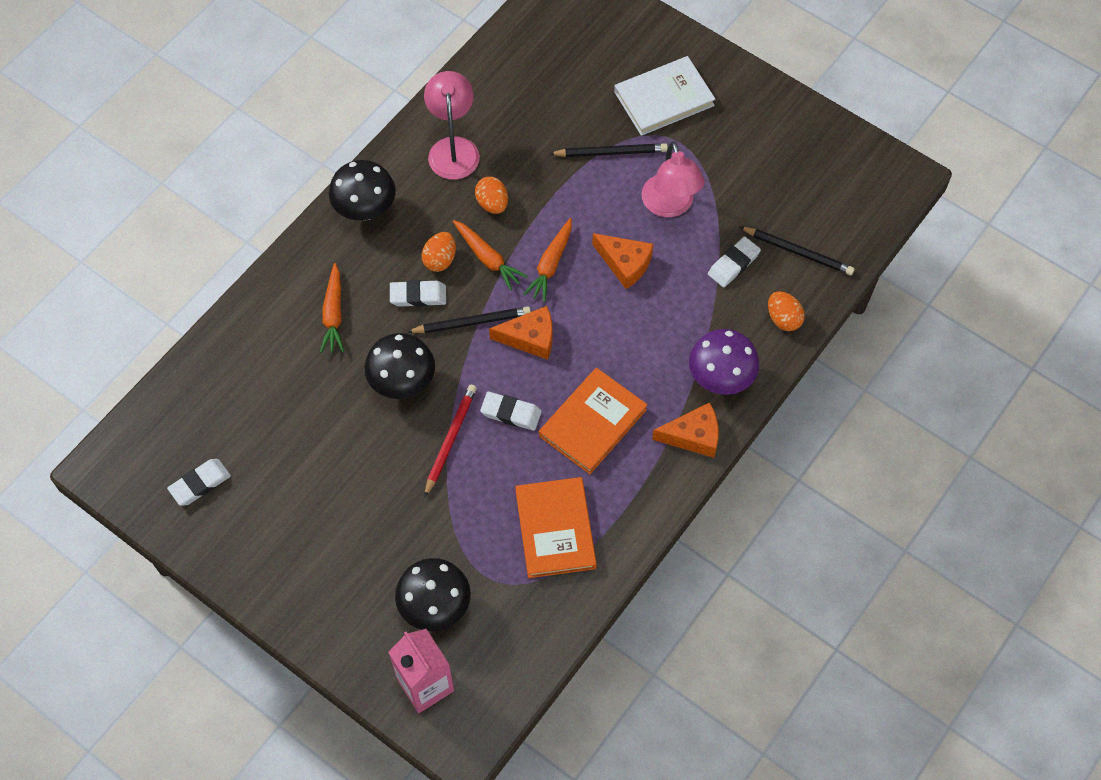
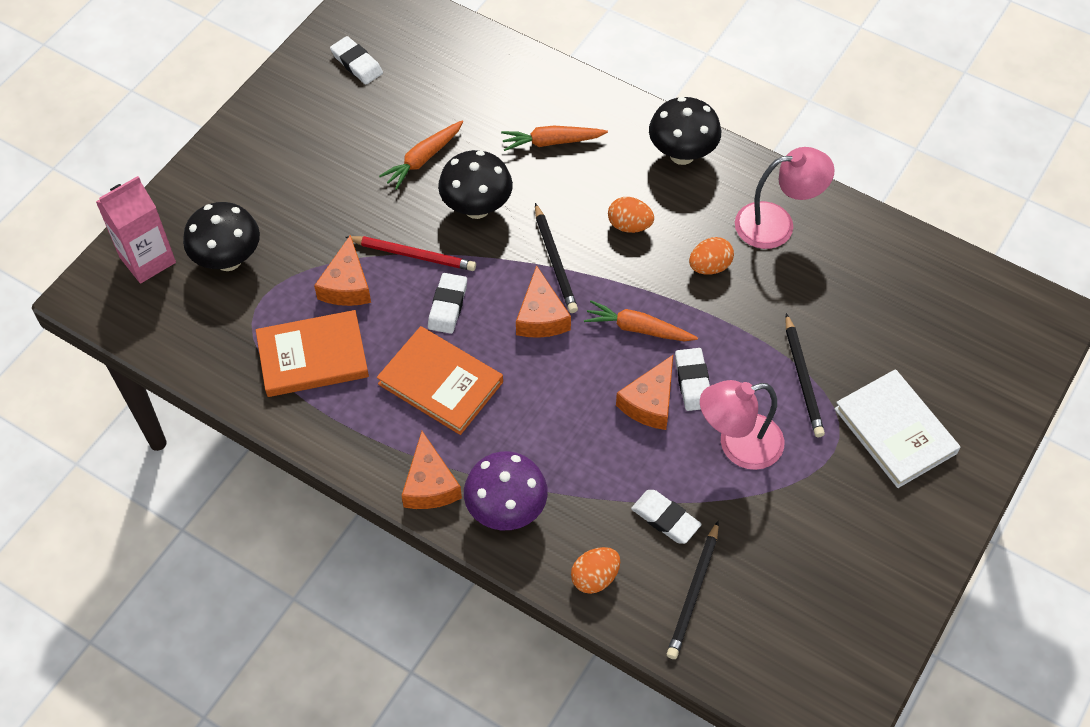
camera: 85 degrees right, 5 degrees down
(418, 296) = (582, 210): white eraser -> white eraser (693, 382)
(478, 499) = (346, 285): none -> orange cheese
(488, 259) = (637, 269): orange carrot -> orange carrot (423, 159)

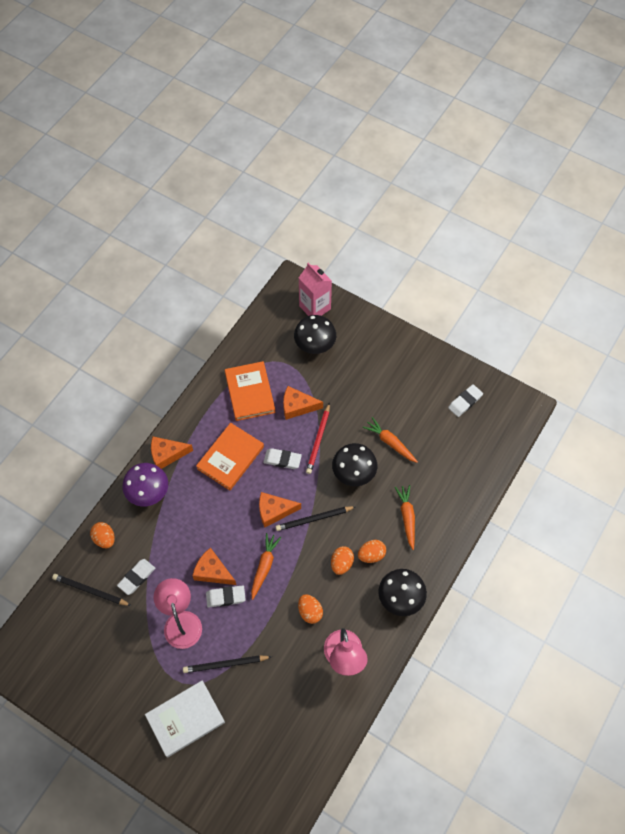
camera: 90 degrees right, 5 degrees up
(614, 187) = (371, 555): none -> orange egg

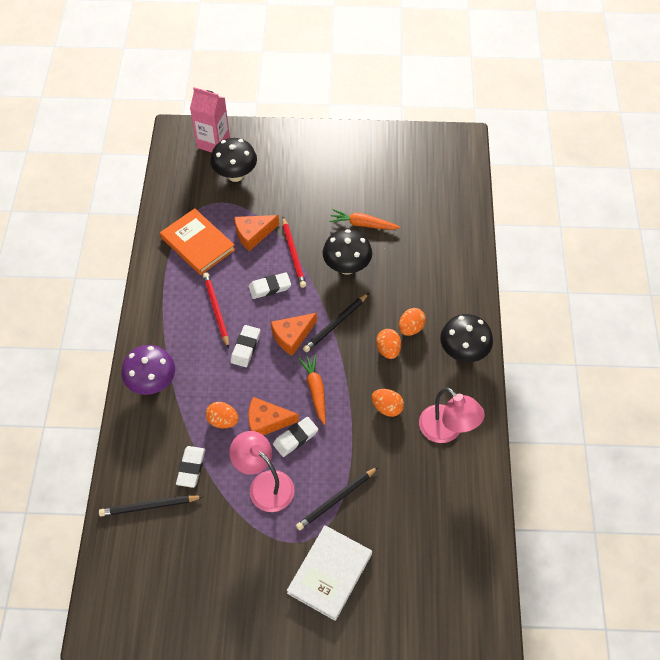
camera: 30 degrees left, 5 degrees down
(104, 539) = (132, 449): orange egg -> orange egg (223, 421)
(167, 454) = (148, 338): orange cheese -> none
(230, 457) = (216, 310): orange book -> red pencil
(407, 517) = (421, 279): orange carrot -> none
(465, 402) = (407, 159): white eraser -> white eraser (245, 347)

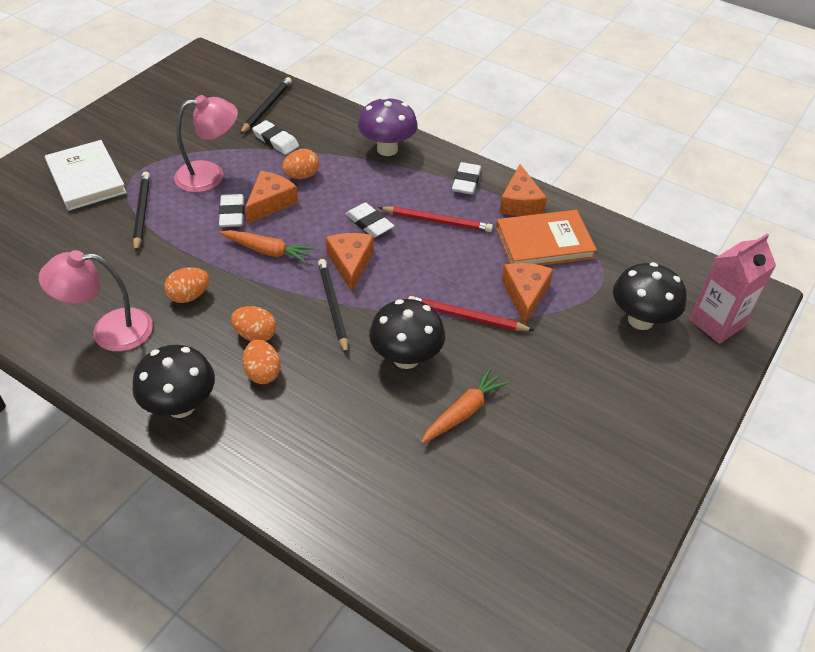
camera: 120 degrees right, 10 degrees down
(164, 273) = (520, 202): none -> orange cheese
(270, 287) = (432, 274): white eraser -> white eraser (466, 181)

